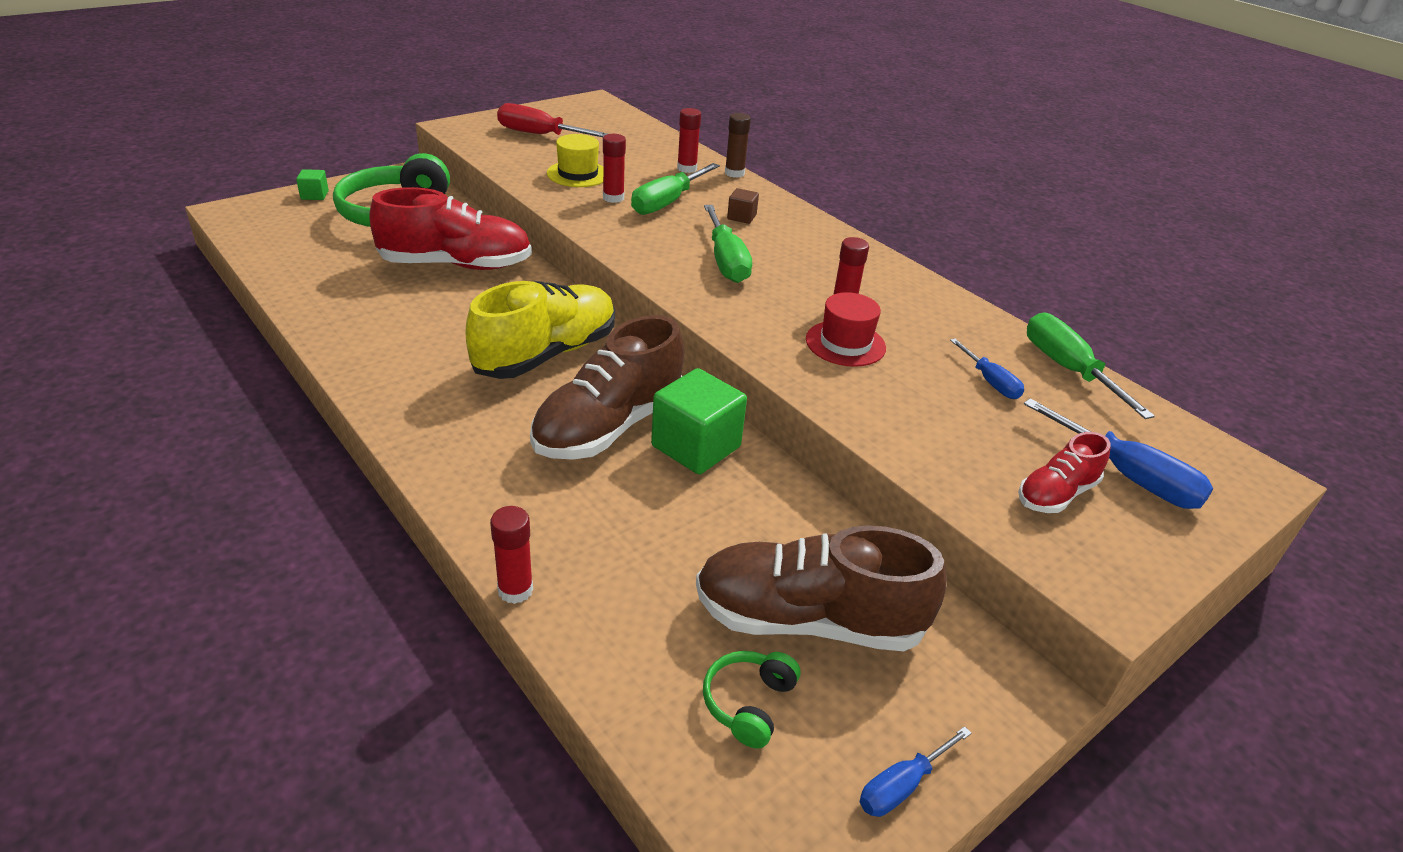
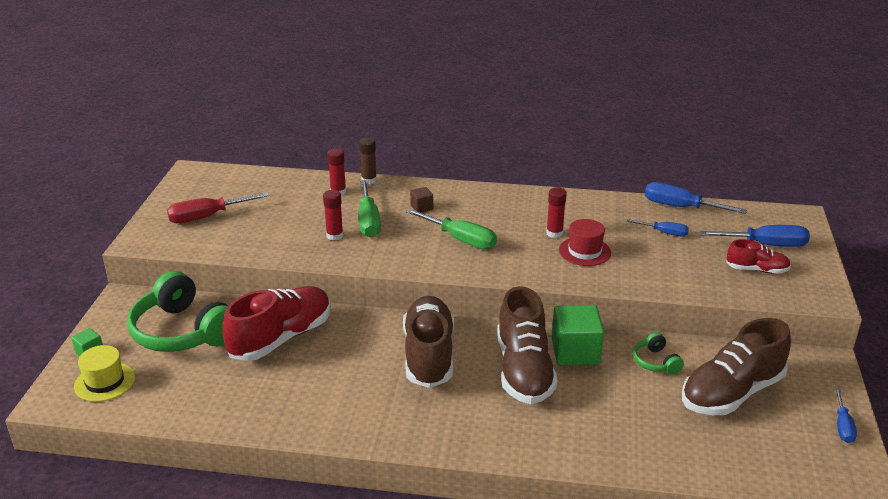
camera: 40 degrees left, 5 degrees down
(515, 590) = (617, 471): red glue stick -> none
(546, 354) = (428, 355): yellow shoe -> brown shoe
(578, 174) = (284, 231): yellow hat -> yellow hat (104, 382)
(748, 703) = (762, 440): green headphones -> green headphones (655, 362)
(1056, 494) = (756, 270): red shoe -> red shoe turned 90 degrees counterclockwise
(1068, 370) = (680, 207): green screwdriver -> blue screwdriver

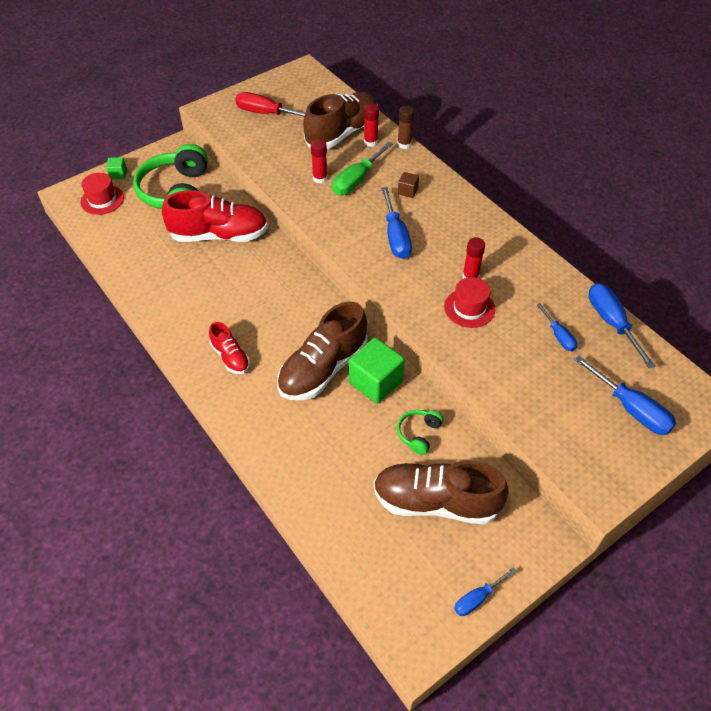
camera: 45 degrees right, 20 degrees up
(104, 382) = (102, 200): yellow hat -> red hat
(428, 355) = (282, 312): brown shoe -> brown shoe (342, 133)
(460, 239) = (395, 236): green screwdriver -> blue screwdriver
(756, 270) = (584, 424): red shoe -> red shoe (230, 357)

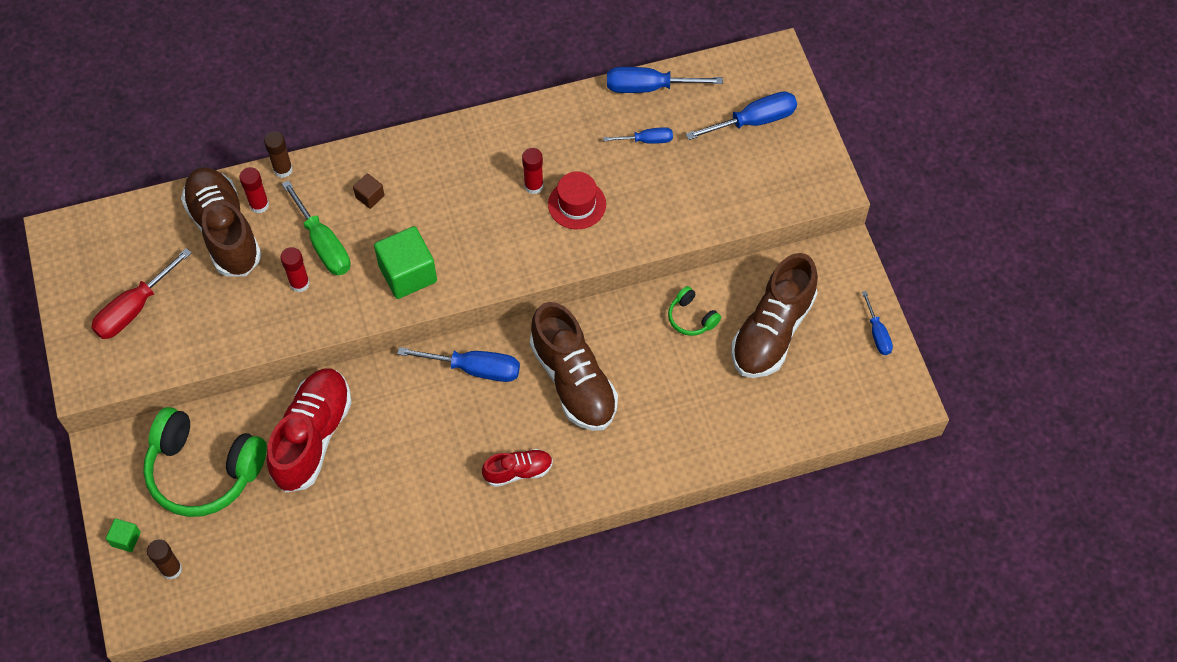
camera: 70 degrees left, 10 degrees up
(102, 200) = (171, 569): red hat -> brown glue stick
(375, 382) = (612, 335): green cube -> green cube (408, 274)
(395, 236) = (439, 236): blue screwdriver -> blue screwdriver (474, 369)

